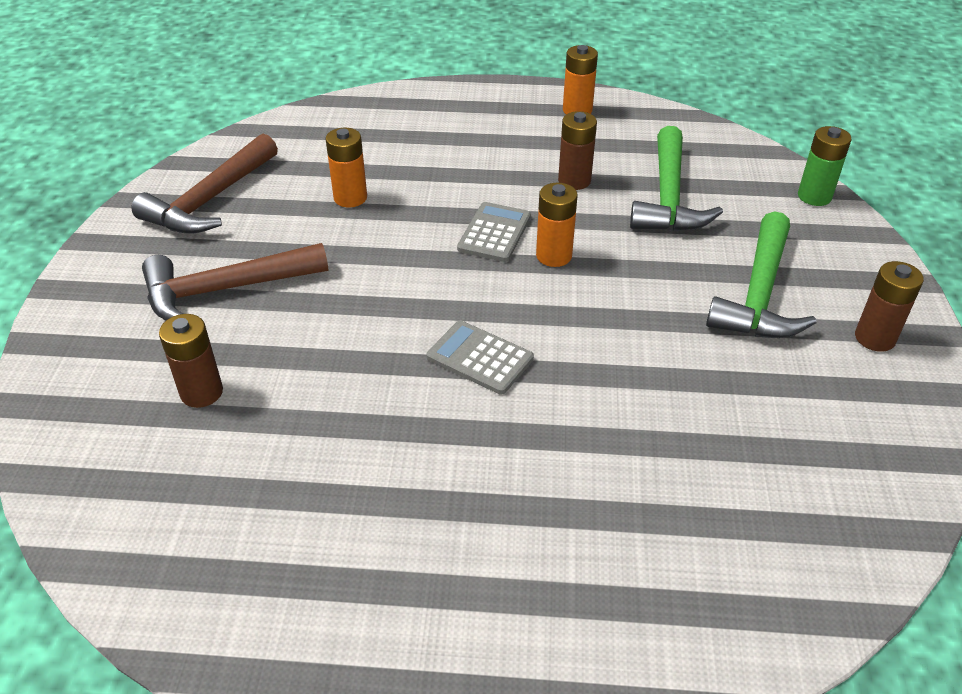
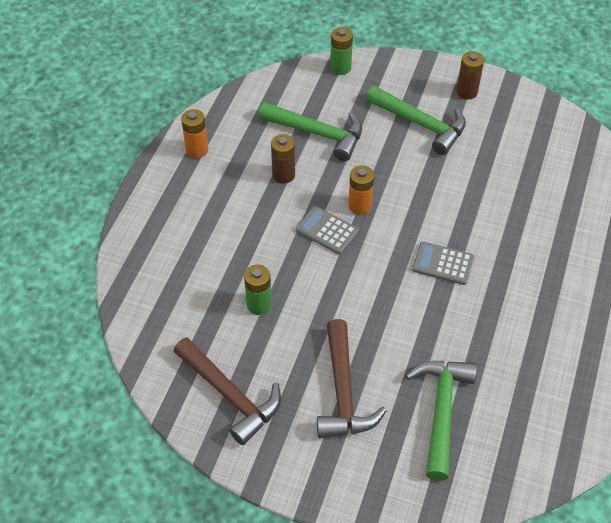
camera: 75 degrees left, 10 degrees up
(201, 392) = (441, 411): brown battery -> green hammer
(350, 198) = (259, 304): orange battery -> green battery
(480, 358) = (443, 263): grey calculator -> grey calculator turned 60 degrees clockwise

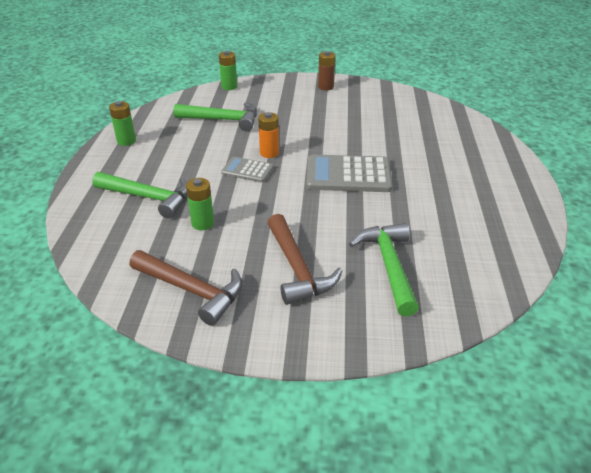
camera: 15 degrees left, 15 degrees down
(197, 150) = (126, 141): orange battery -> green battery
(283, 175) = (202, 145): brown battery -> none
(421, 124) = (300, 106): green hammer -> green hammer (149, 198)
(443, 263) = (348, 175): grey calculator -> grey calculator, size x1.79

